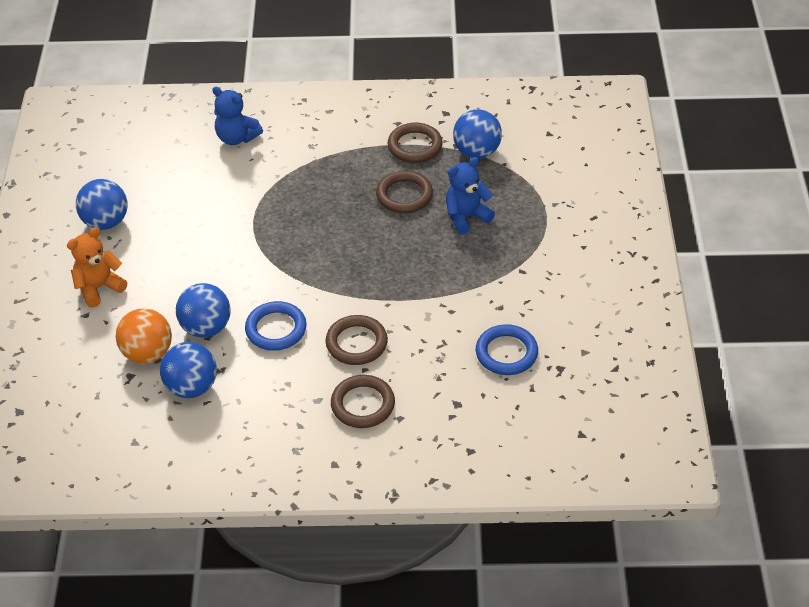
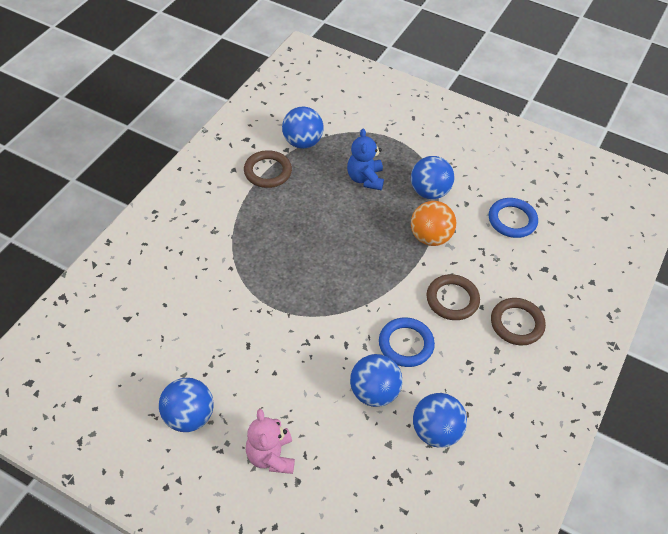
camera: 65 degrees left, 5 degrees up
(99, 288) = (271, 456): orange teddy bear -> pink teddy bear
(148, 353) = (377, 449): orange ball -> orange ball (430, 237)
(237, 138) = (161, 274): blue teddy bear -> none
(404, 195) = (316, 201): brown ring -> none
(491, 272) = (429, 192): none -> blue ball

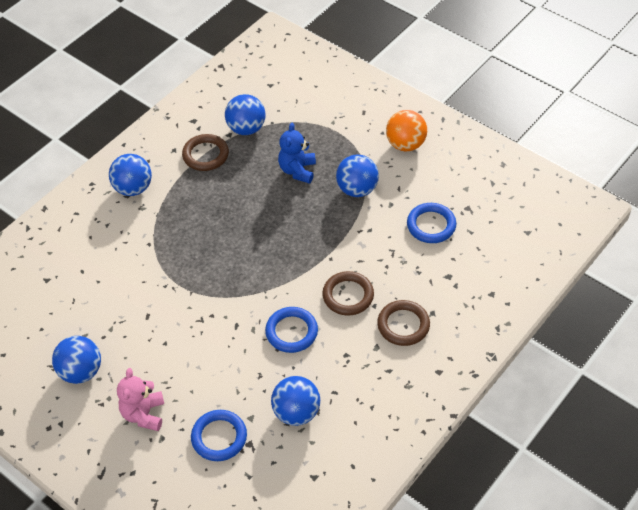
camera: 15 degrees right, 0 degrees up
(361, 471) = (219, 437): none -> blue ring
(374, 392) = (250, 371): blue ball -> blue ball (133, 188)
(430, 237) = (344, 234): orange ball -> orange ball (405, 144)

